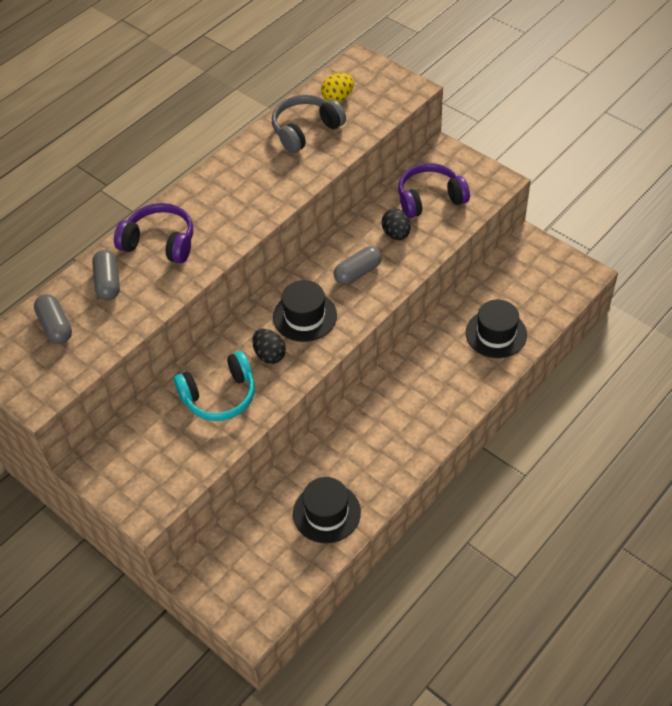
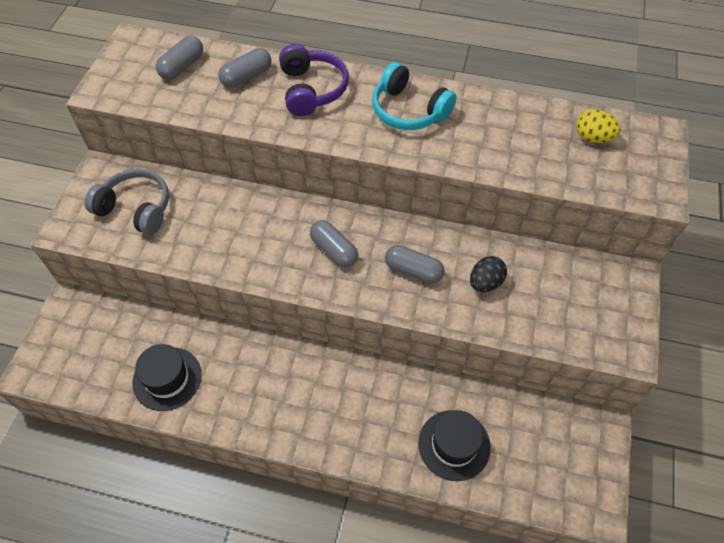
camera: 60 degrees right, 5 degrees up
(220, 396) = (209, 226): turquoise headphones -> turquoise headphones (409, 110)
(269, 355) = (274, 242): black egg -> none
(305, 130) = (526, 131): grey headphones -> grey headphones (136, 208)
(305, 316) = (334, 250): black hat -> grey capsule
(430, 198) = (555, 293): purple headphones -> none

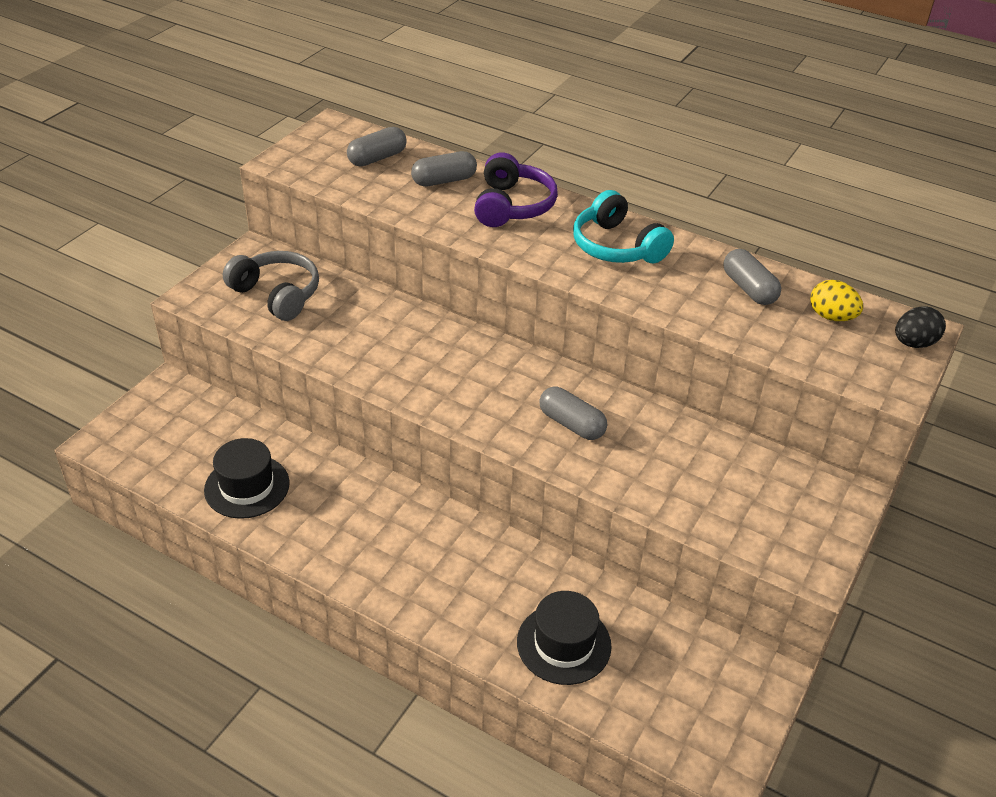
camera: 15 degrees right, 15 degrees down
(334, 250) = (484, 383): grey capsule -> grey capsule (749, 288)
(485, 282) = (655, 456): black egg -> black egg (913, 343)

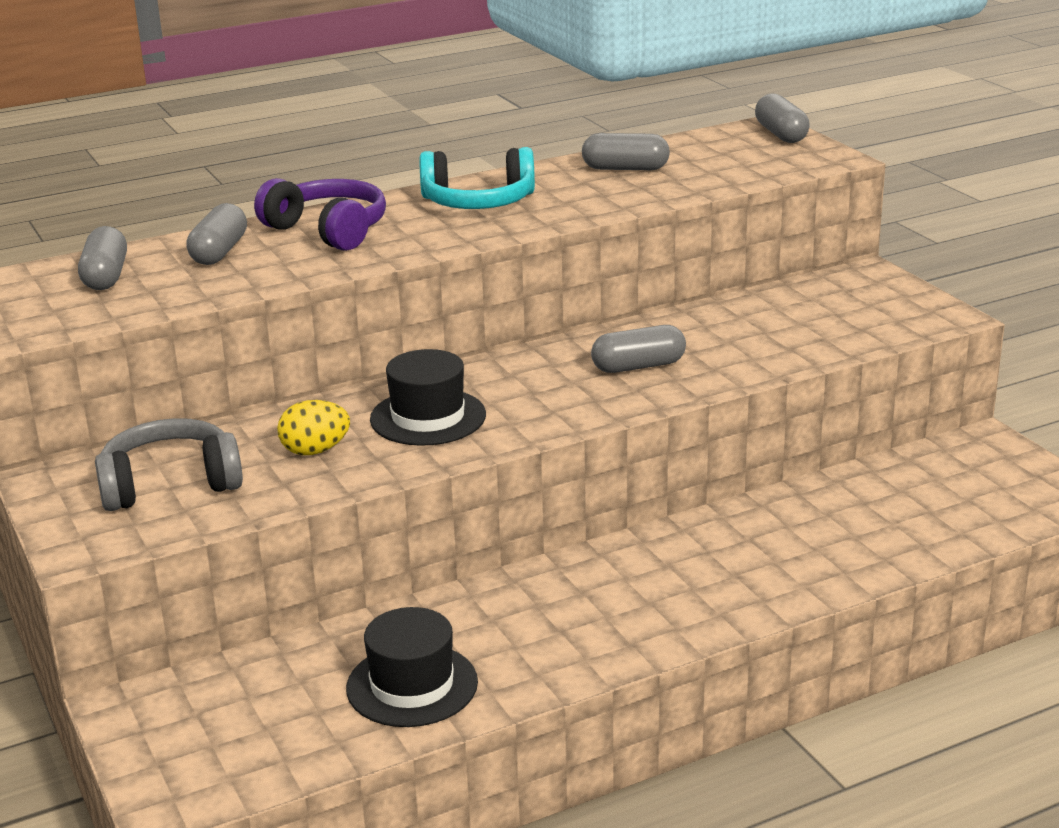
camera: 55 degrees left, 15 degrees down
(564, 644) = (864, 534): black hat -> black hat (428, 417)
(831, 317) = (708, 151): yellow egg -> yellow egg (315, 451)
(913, 343) = (781, 134): black egg -> grey capsule

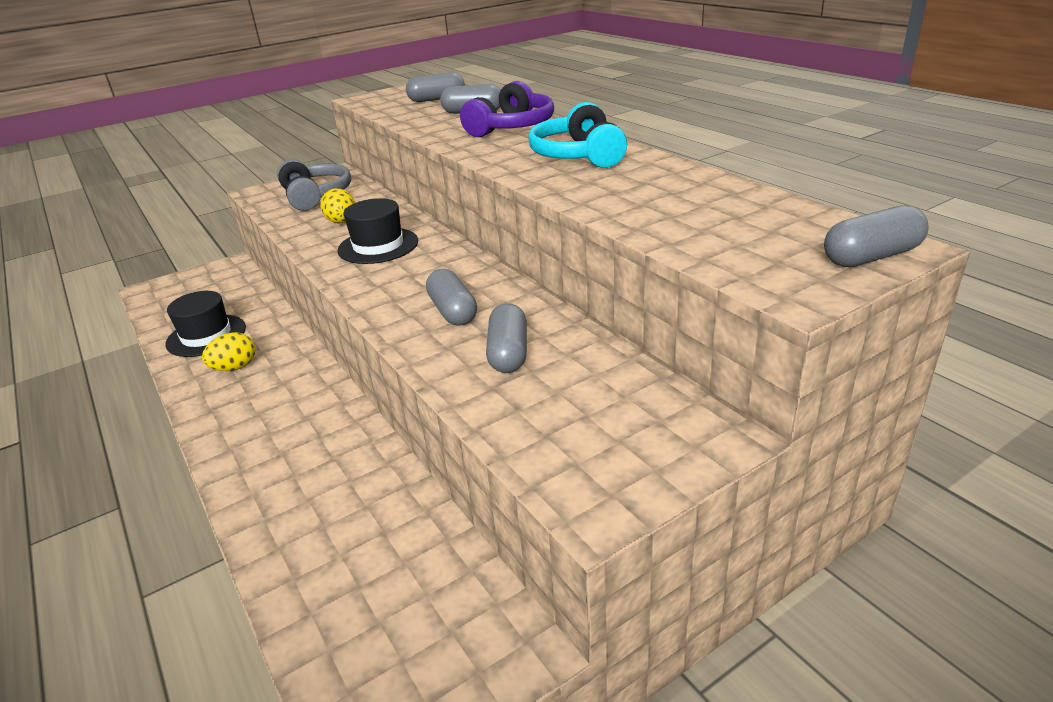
camera: 85 degrees right, 5 degrees up
(527, 639) = (235, 368): none -> yellow egg
(625, 168) = (690, 193): grey capsule -> grey capsule (508, 353)

